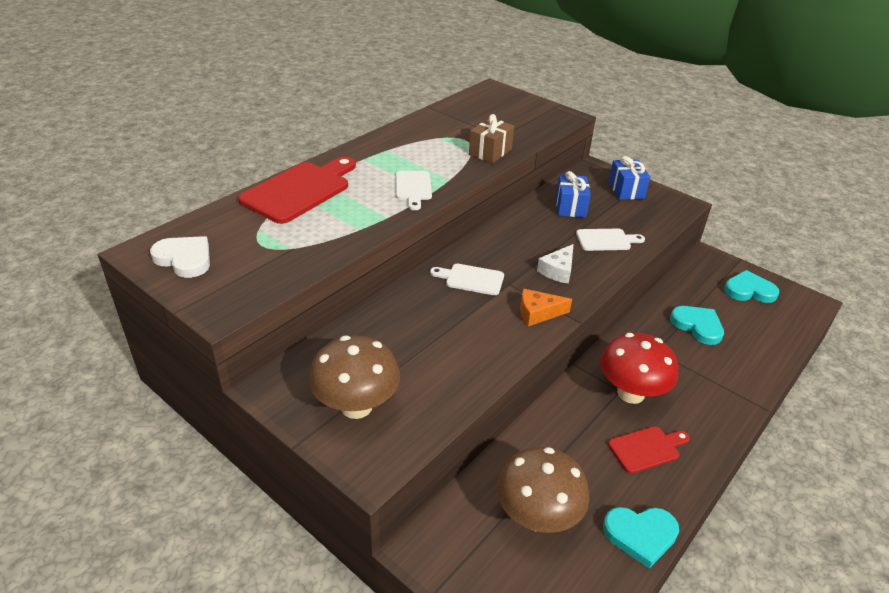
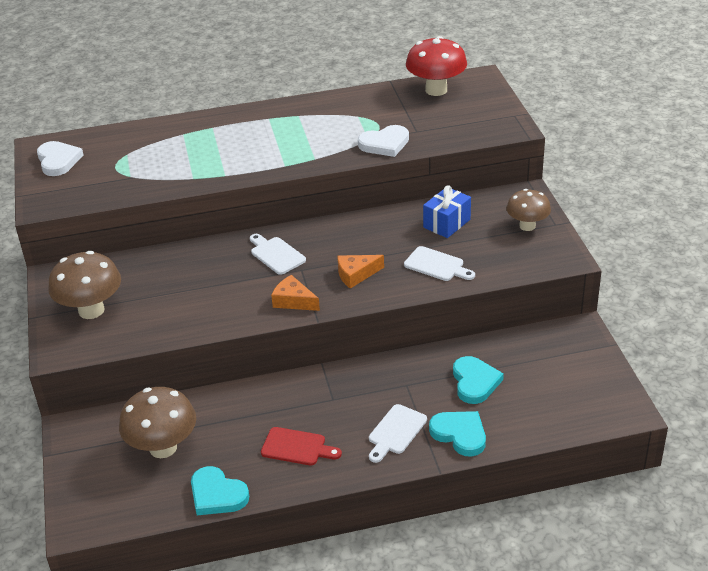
camera: 40 degrees right, 0 degrees up
(300, 190) = (189, 132): red cutting board -> none
(413, 188) = (276, 157): white cutting board -> white cutting board (395, 432)
(490, 152) = (385, 144): brown gift -> white heart
(558, 270) = (356, 275): white cheese -> orange cheese
(626, 190) = (527, 226): blue gift -> brown mushroom
(630, 393) = (338, 405): red mushroom -> red mushroom (436, 90)
(749, 290) = (576, 375): turquoise heart -> turquoise heart (460, 434)

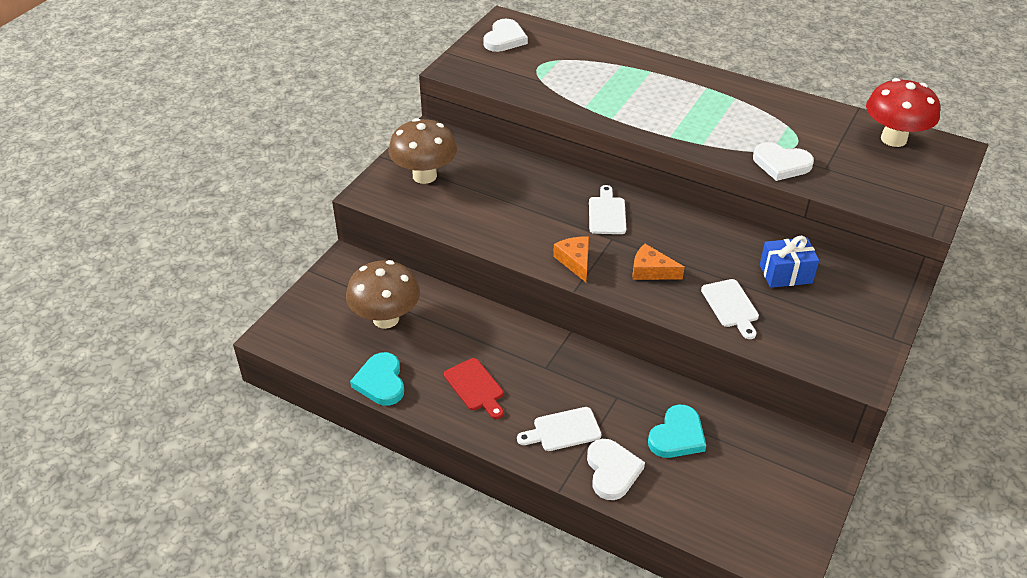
camera: 40 degrees right, 5 degrees up
(460, 434) = (612, 471): turquoise heart -> white heart
(527, 226) = (861, 322): brown mushroom -> none

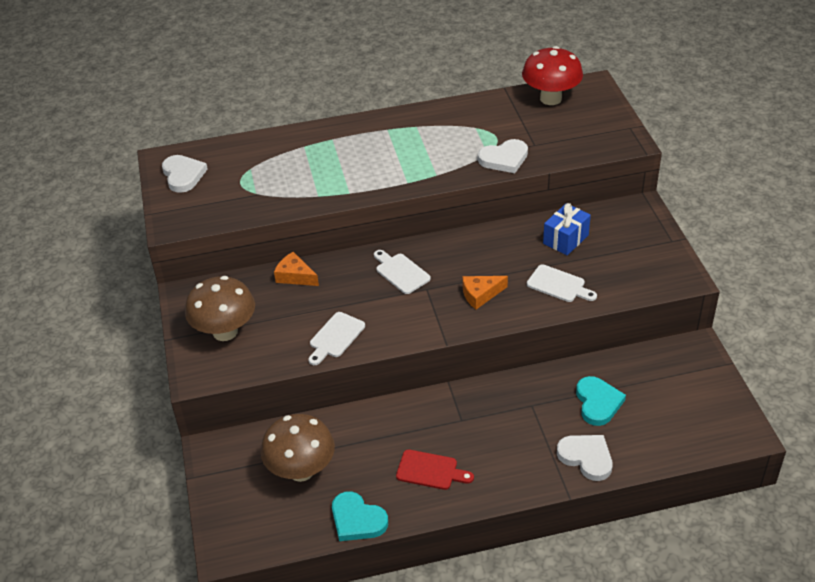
camera: 40 degrees left, 0 degrees up
(563, 430) = (524, 455): white cutting board -> white cutting board (335, 337)
(575, 261) = (421, 323): orange cheese -> orange cheese (295, 276)

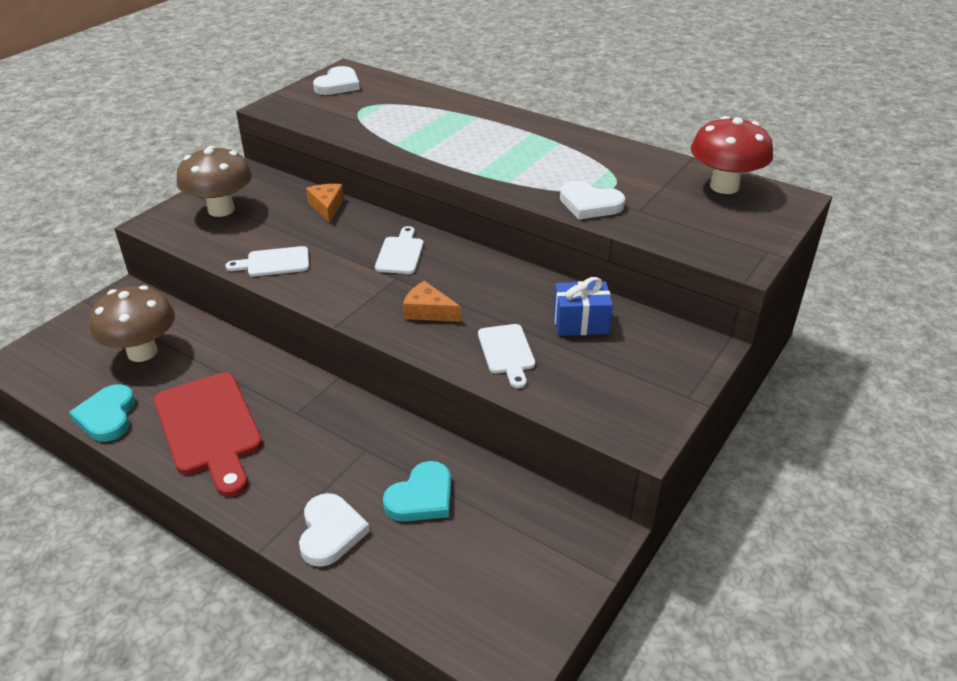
camera: 45 degrees right, 5 degrees down
(430, 471) = (209, 428): red cutting board -> red cutting board, size x1.83

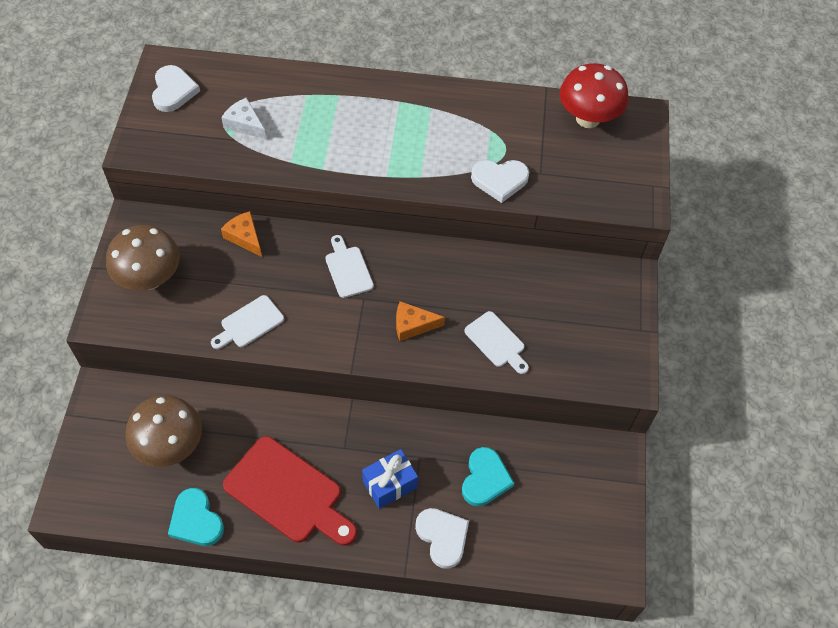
camera: 30 degrees left, 20 degrees up
(377, 114) = (245, 124): none -> white cheese
(580, 322) = (531, 288): blue gift -> blue gift (389, 484)

